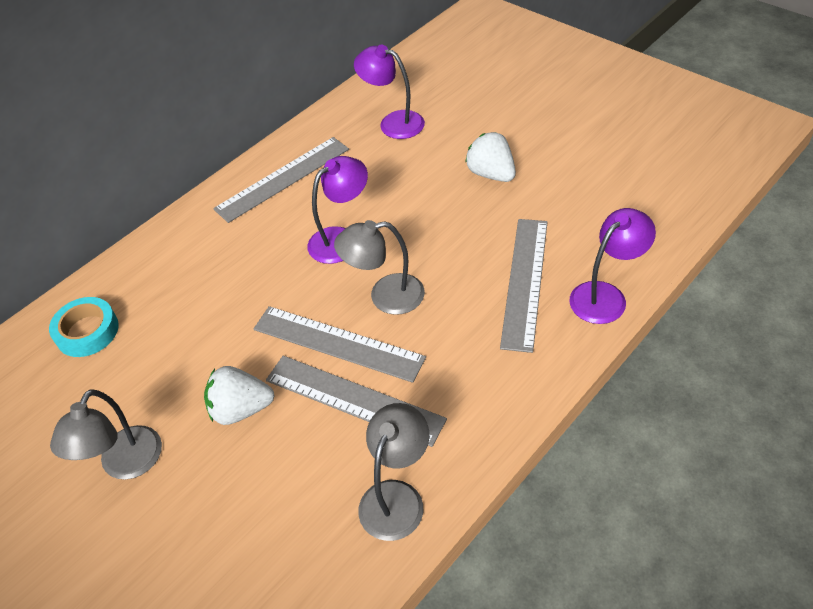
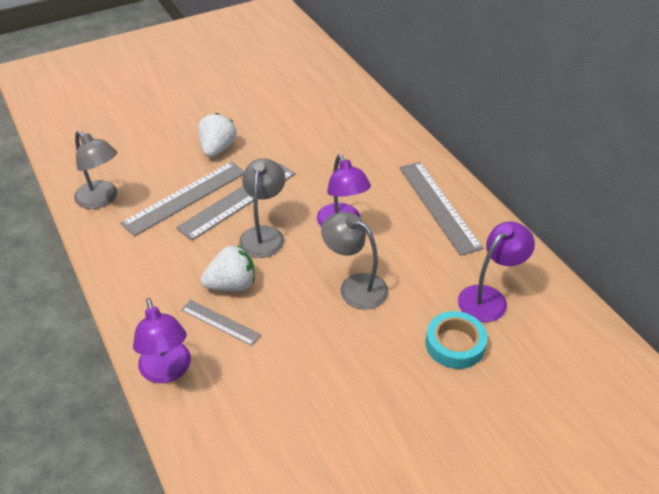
camera: 105 degrees right, 5 degrees down
(87, 331) = (329, 96): turquoise tape -> turquoise tape (455, 344)
(125, 465) = (214, 102): grey lamp -> grey lamp (355, 286)
(491, 174) = (370, 348): white strawberry -> white strawberry (231, 285)
(525, 282) = (220, 322): grey ruler -> grey ruler, size x0.55

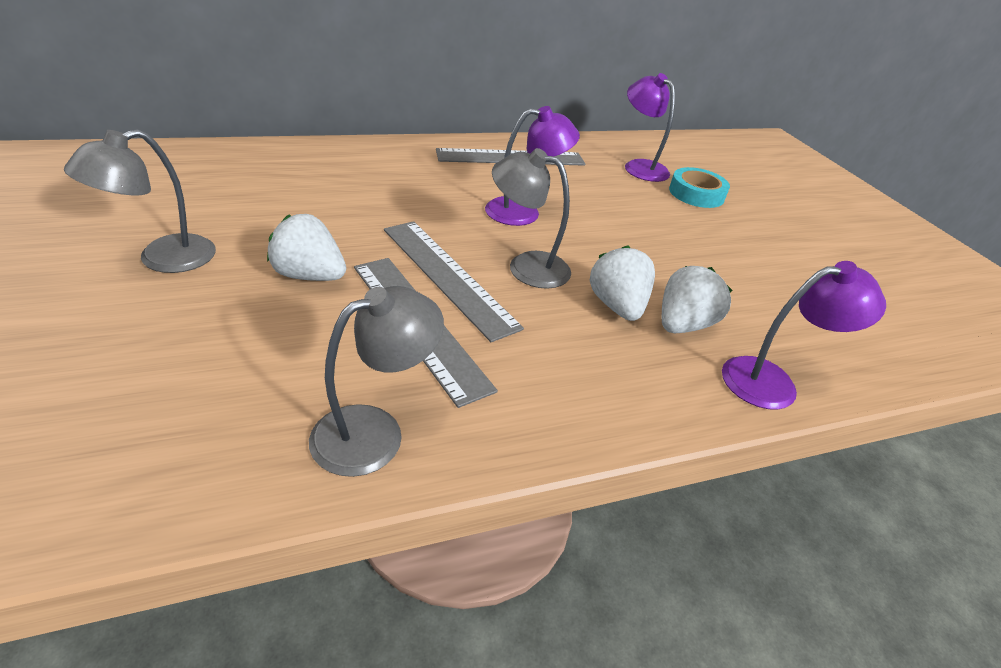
camera: 85 degrees left, 5 degrees down
(220, 322) = (682, 324): grey ruler -> white strawberry
(355, 286) = (623, 224): grey lamp -> grey lamp (163, 259)

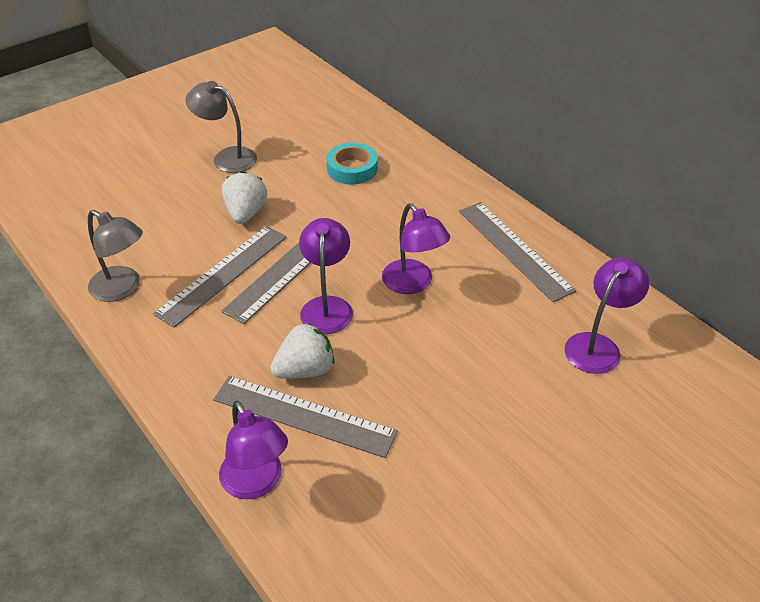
camera: 75 degrees right, 5 degrees up
(526, 266) = (327, 306): grey lamp -> purple lamp
(682, 324) = (304, 416): white strawberry -> grey ruler
(696, 194) = (575, 403): turquoise tape -> turquoise tape (352, 169)

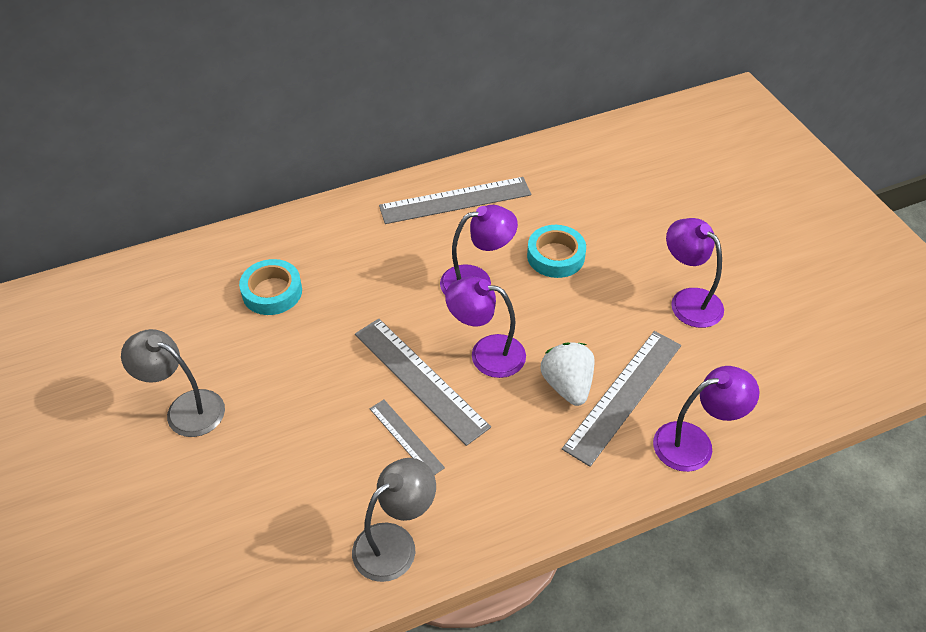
camera: 75 degrees left, 5 degrees up
(223, 274) = (406, 437): grey ruler -> grey ruler, size x0.55
(227, 157) = (185, 408): grey lamp -> grey lamp turned 75 degrees clockwise
(245, 213) = (307, 403): white strawberry -> none
(473, 335) = (555, 256): none -> turquoise tape
(598, 345) = (588, 184): purple lamp -> purple lamp (688, 300)

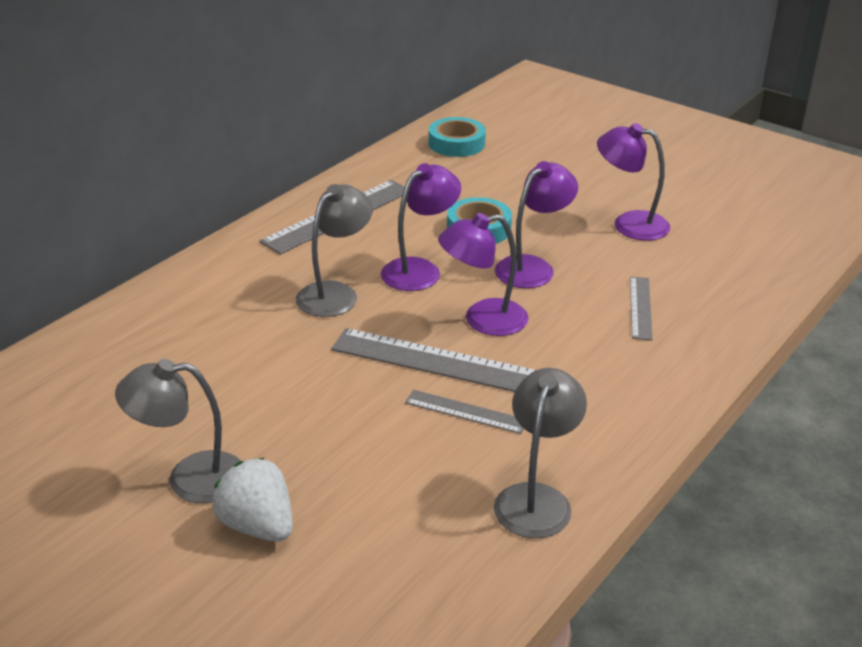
camera: 30 degrees left, 15 degrees down
(272, 292) = (202, 345): turquoise tape -> turquoise tape (456, 143)
(397, 280) = (335, 293): none -> grey lamp
(567, 385) = (583, 317): white strawberry -> white strawberry (258, 526)
(623, 395) = (640, 307): grey ruler -> grey ruler, size x0.55
(694, 443) = (734, 319): purple lamp -> purple lamp (532, 267)

